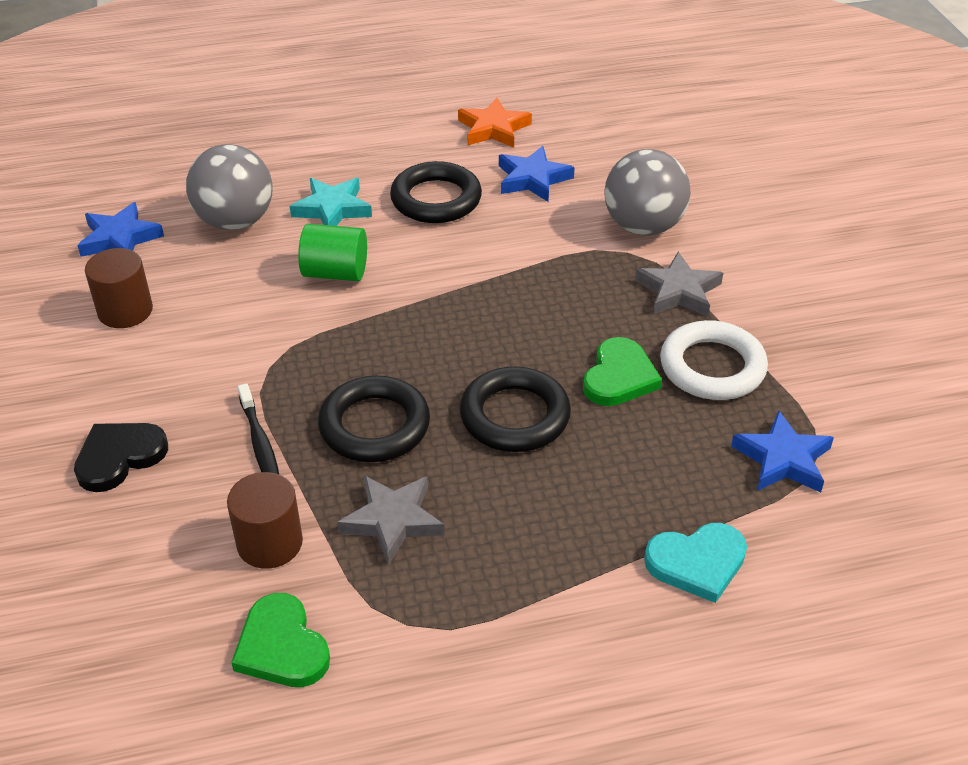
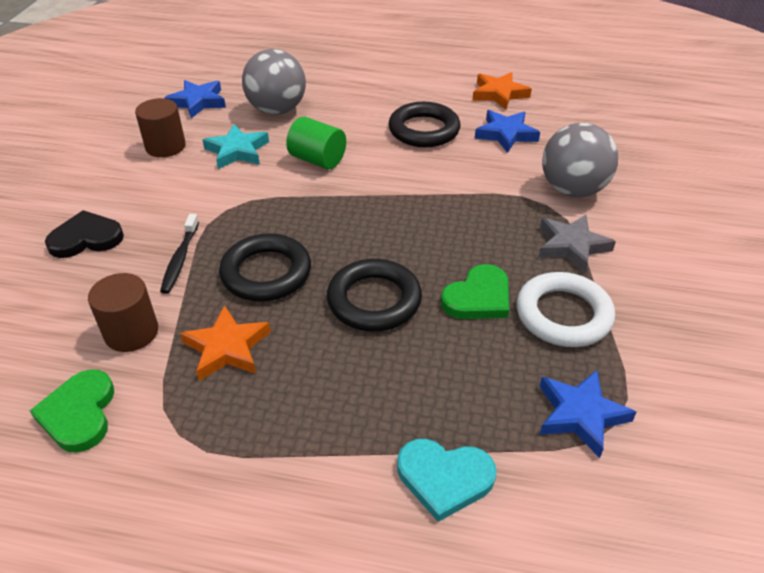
camera: 25 degrees right, 0 degrees up
(332, 209) = (346, 118): turquoise star -> turquoise star (237, 151)
(392, 521) = (227, 348): grey star -> orange star

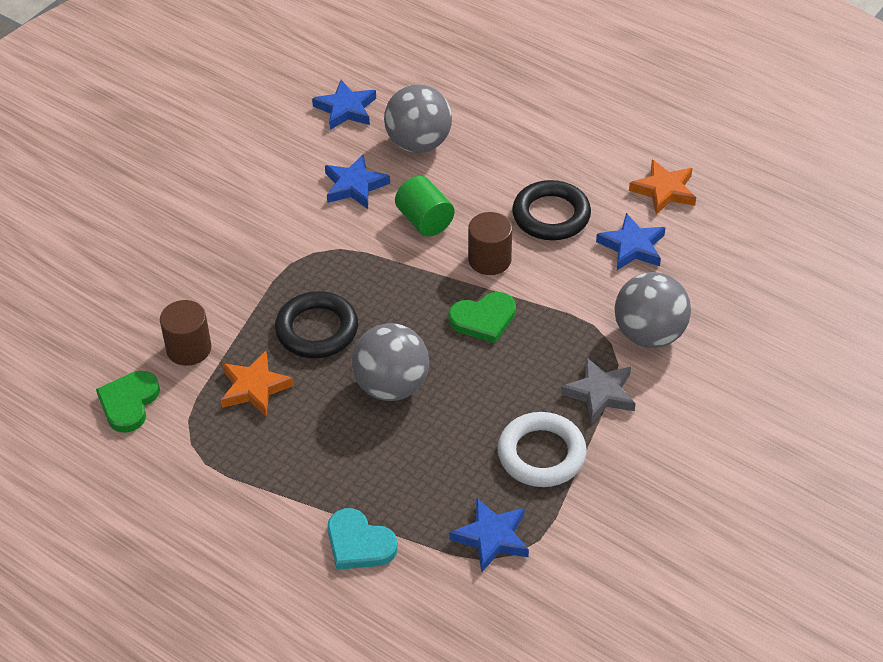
camera: 25 degrees right, 5 degrees up
(86, 238) = (185, 245): black heart -> none
(165, 146) = (291, 159): brown cylinder -> brown cylinder (489, 260)
(180, 259) = (253, 292): black toothbrush -> none
(237, 151) = (354, 186): turquoise star -> blue star
(374, 300) = (391, 386): black ring -> grey ball
(478, 297) = (480, 413): green heart -> green heart (483, 319)

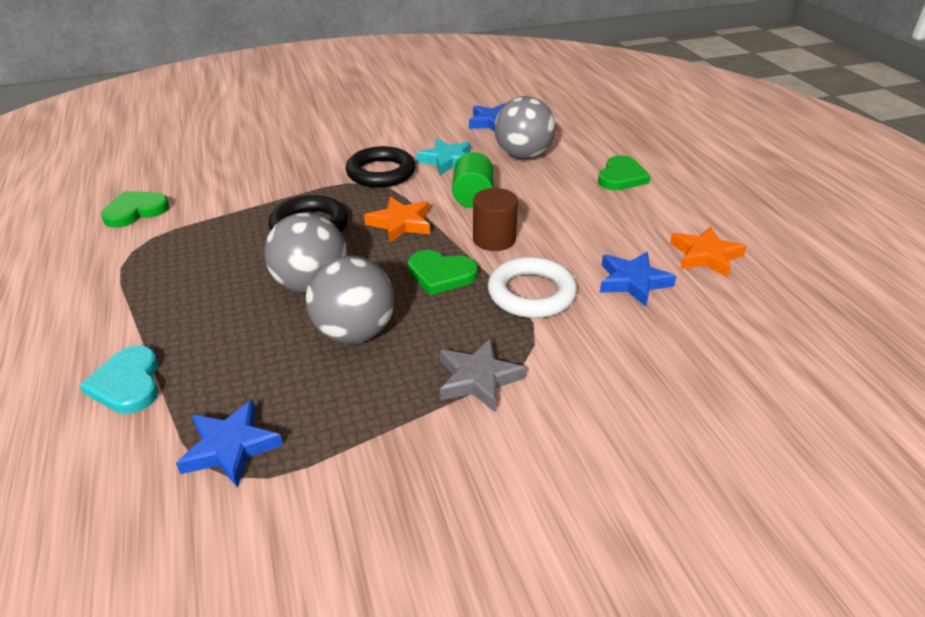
camera: 35 degrees right, 10 degrees down
(189, 348) = (215, 199): brown cylinder -> none
(254, 387) = (219, 239): orange star -> orange star (400, 223)
(354, 186) = (447, 160): blue star -> turquoise star
(530, 129) = (621, 177): none -> green heart
(541, 454) = (364, 400): white ring -> white ring (531, 293)
(551, 215) = (580, 232): black ring -> black ring (381, 172)
(649, 334) = (580, 355): grey ball -> grey ball (354, 332)

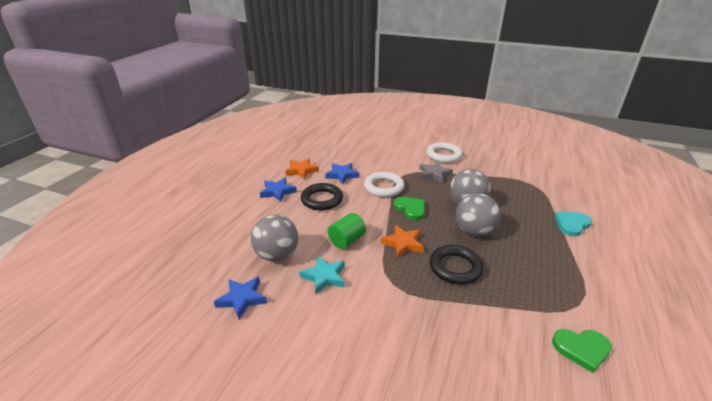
camera: 140 degrees left, 5 degrees down
(128, 383) = (572, 224): turquoise heart -> turquoise heart turned 150 degrees counterclockwise
(230, 447) = (530, 190): blue star -> blue star (277, 192)
(381, 172) = (377, 290): black ring -> black ring (322, 199)
(494, 239) = (368, 213): brown cylinder -> none
(519, 468) = (443, 155): none -> white ring
(621, 177) = (259, 213): green heart -> none

